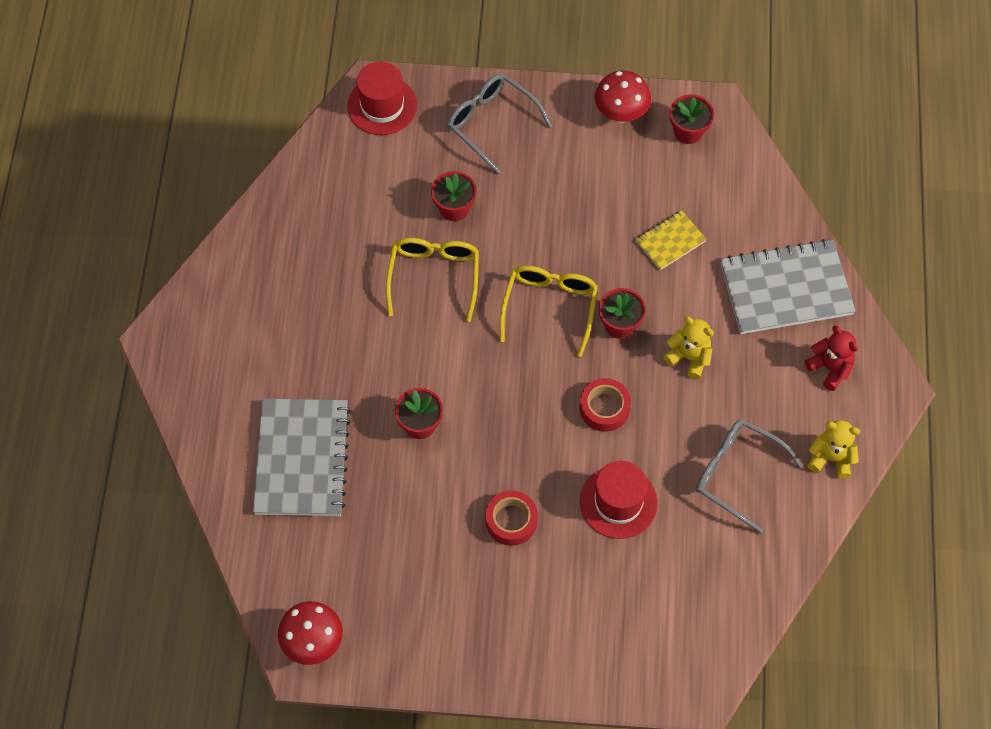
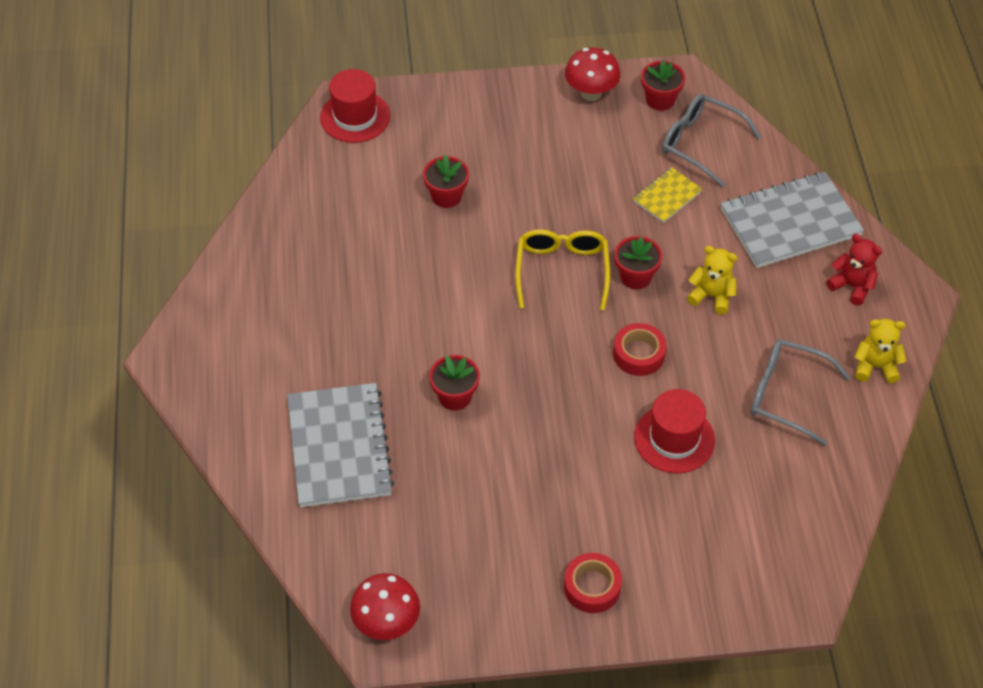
camera: 10 degrees left, 10 degrees down
(434, 278) = (439, 261): yellow glasses -> none
(492, 124) = (467, 118): grey glasses -> grey glasses (701, 144)
(511, 521) = (569, 473): red tape -> red tape (592, 587)

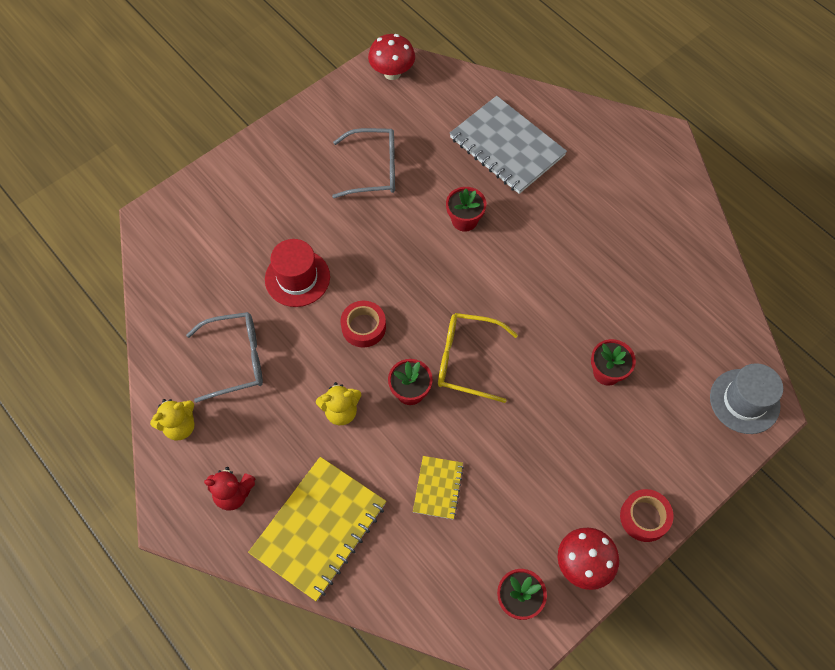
camera: 145 degrees right, 10 degrees up
(355, 117) = (744, 401): red hat -> grey hat
(562, 272) = (468, 360): yellow glasses -> yellow glasses turned 135 degrees clockwise
(592, 587) = (288, 156): red tape -> red tape (644, 517)
(701, 144) = (447, 569): grey glasses -> grey glasses (373, 169)
(790, 223) = (319, 528): grey notebook -> yellow notebook

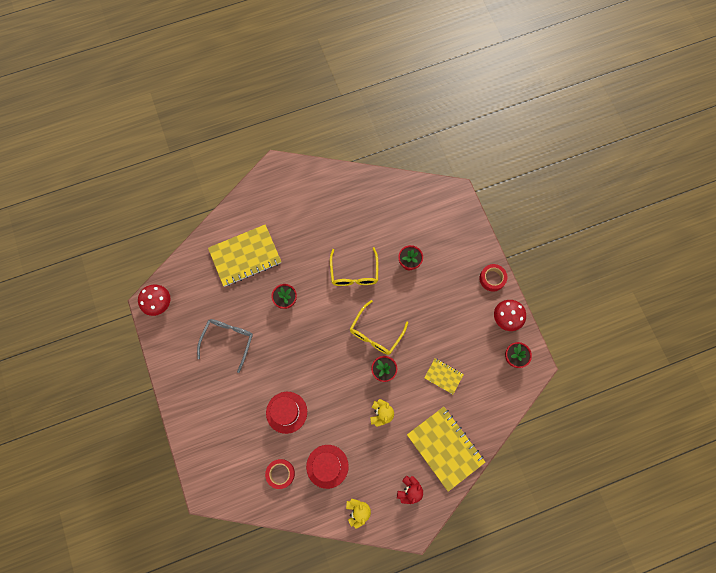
camera: 70 degrees left, 10 degrees up
(235, 360) = (327, 466): grey glasses -> red hat
(363, 327) = (334, 383): red tape -> red tape (280, 473)
(507, 147) = (245, 256): grey notebook -> yellow notebook
(551, 297) = (354, 272): none -> yellow glasses
(744, 401) = (448, 202): grey hat -> none

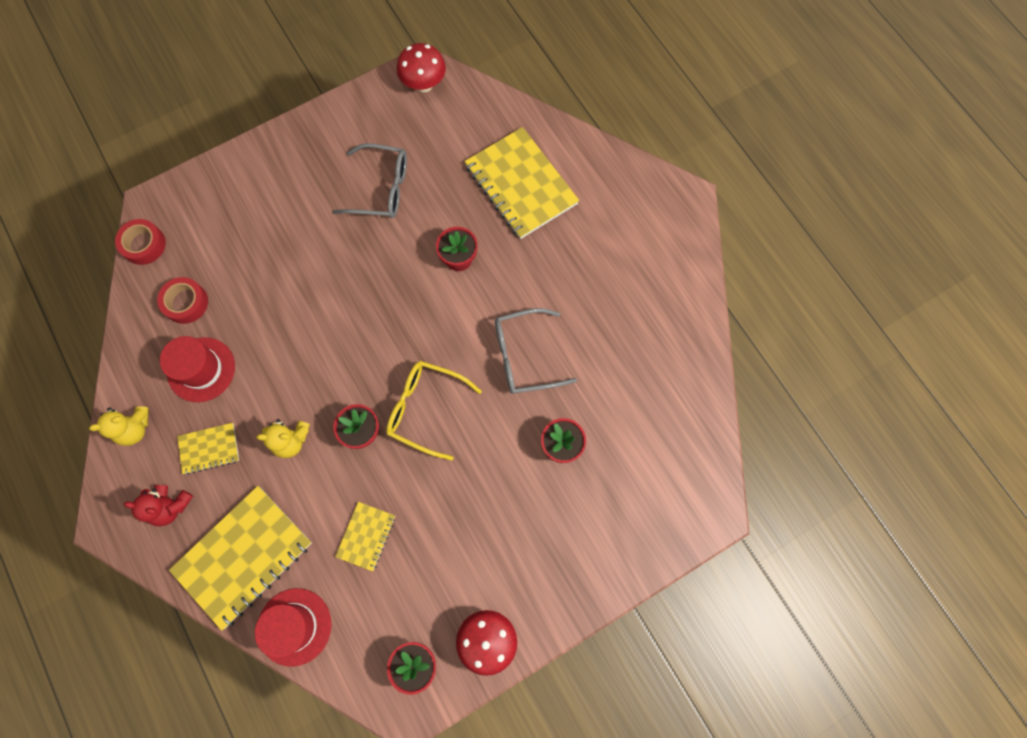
camera: 80 degrees right, 0 degrees up
(286, 412) = (280, 293): red hat -> red hat (294, 626)
(354, 272) = (525, 356): yellow glasses -> grey glasses
(378, 464) = (209, 448): none -> yellow notebook
(492, 279) = (559, 603): red tape -> red tape (144, 245)

